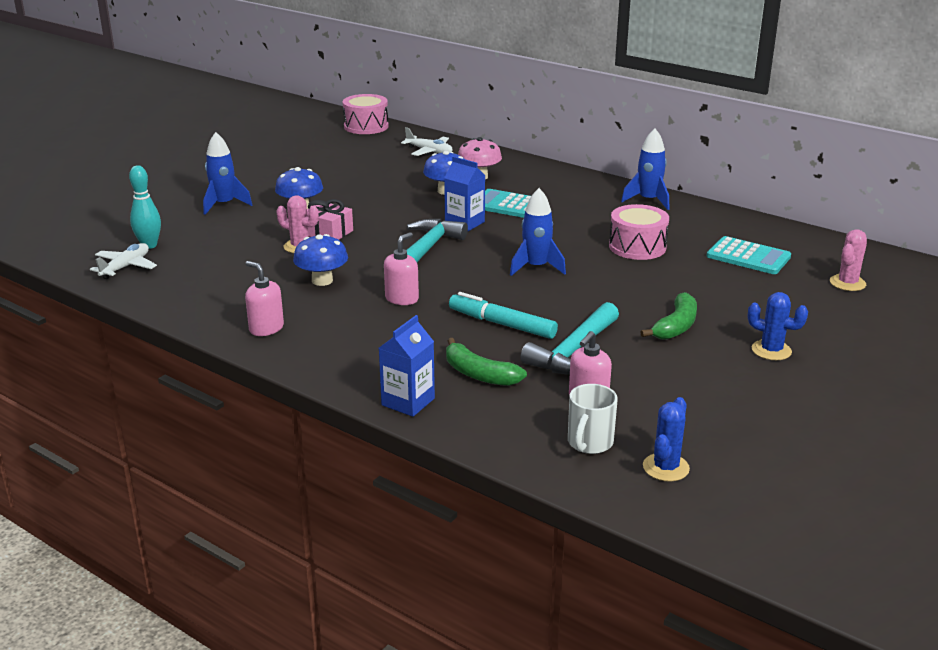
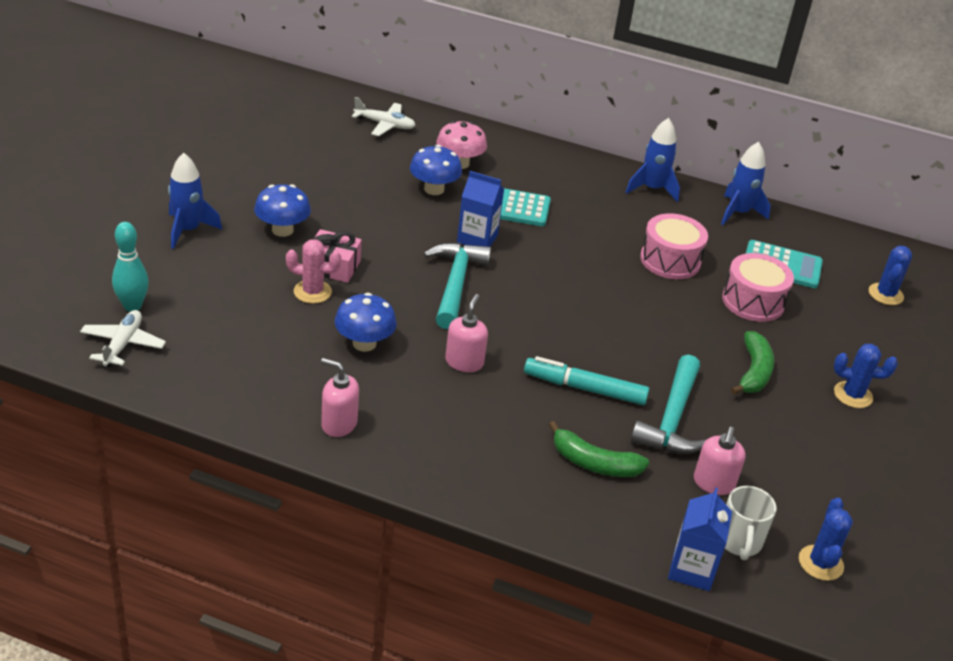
camera: 20 degrees left, 10 degrees up
(366, 126) = (291, 85): pink drum -> pink drum (753, 301)
(408, 402) = (541, 511): blue carton -> blue carton (691, 569)
(536, 267) = (582, 301): blue rocket -> blue rocket (738, 213)
(847, 283) = (885, 294): pink cactus -> blue cactus

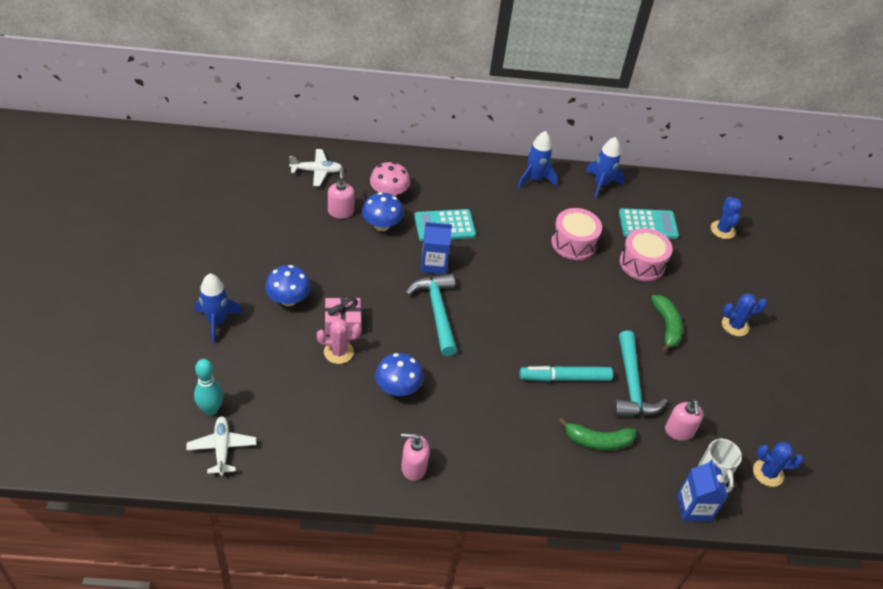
camera: 20 degrees left, 10 degrees up
(464, 362) = (474, 382): pink soap dispenser -> pink soap dispenser (340, 211)
(820, 563) = (768, 473): blue cactus -> blue cactus turned 75 degrees counterclockwise

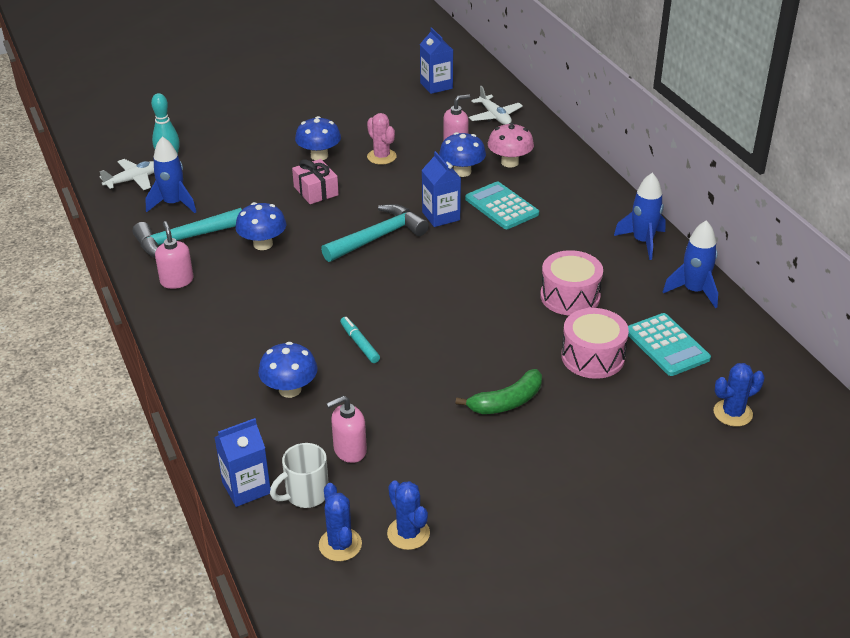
camera: 70 degrees right, 10 degrees down
(217, 322) = (263, 132): blue rocket -> blue rocket (173, 204)
(238, 181) = (436, 86): none -> blue carton
(338, 352) = (280, 200): pink cactus -> pink cactus (381, 157)
(565, 378) = (359, 344): turquoise marker -> turquoise marker, size x0.62
(597, 441) = (290, 389): green banana -> blue mushroom
(631, 385) = (389, 395): turquoise hammer -> turquoise hammer (184, 239)
(735, 325) = (565, 462): blue cactus -> blue cactus (408, 533)

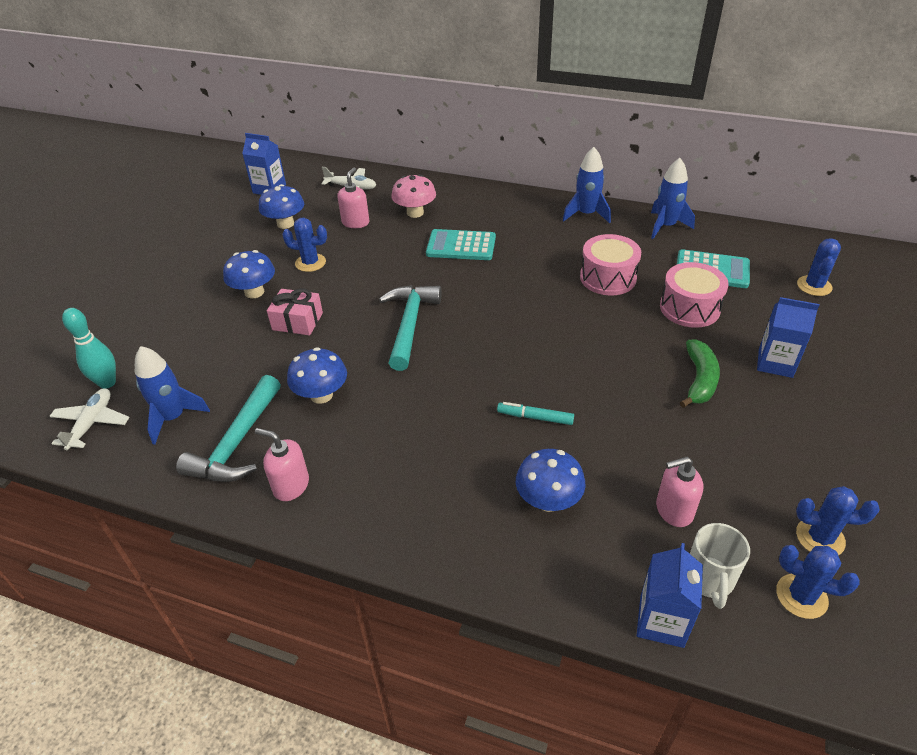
camera: 45 degrees left, 5 degrees up
(349, 450) = (673, 510): pink soap dispenser -> pink soap dispenser turned 60 degrees clockwise
(381, 157) = (310, 263): pink cactus -> blue cactus
(441, 216) = (430, 279): blue carton -> blue carton (775, 363)
(462, 172) = (392, 238): blue mushroom -> blue mushroom (285, 224)

